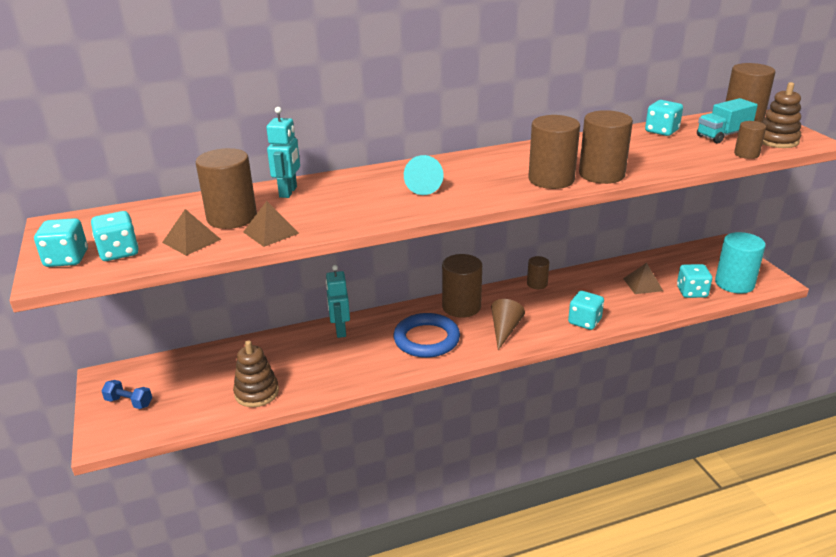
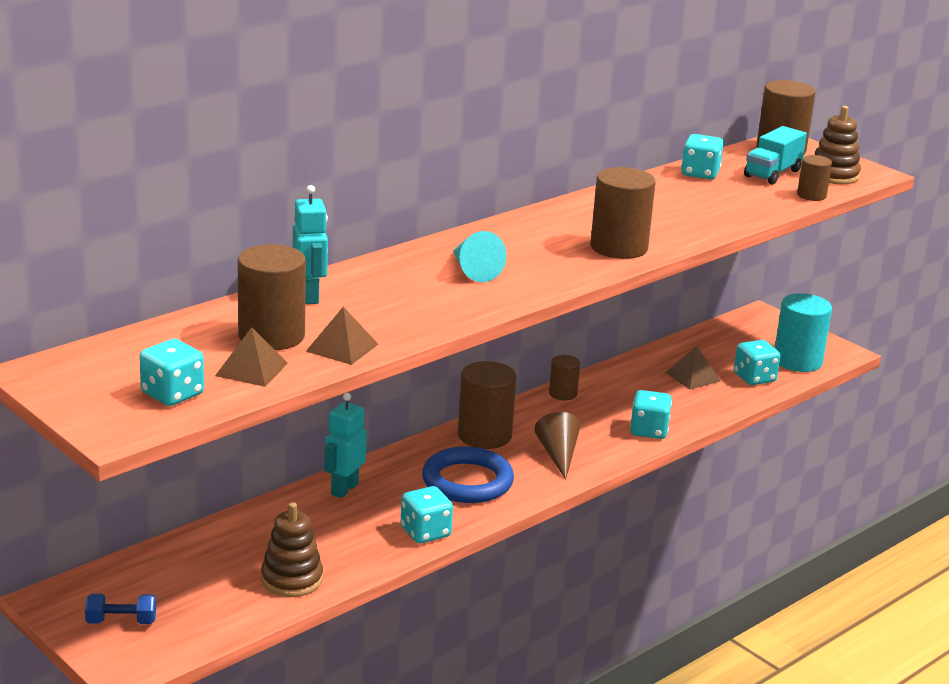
camera: 25 degrees left, 5 degrees down
(66, 259) = (111, 410): turquoise dice -> turquoise dice (425, 532)
(340, 331) = (344, 489): turquoise robot -> turquoise robot turned 60 degrees clockwise
(601, 174) = (671, 236): brown cylinder -> none

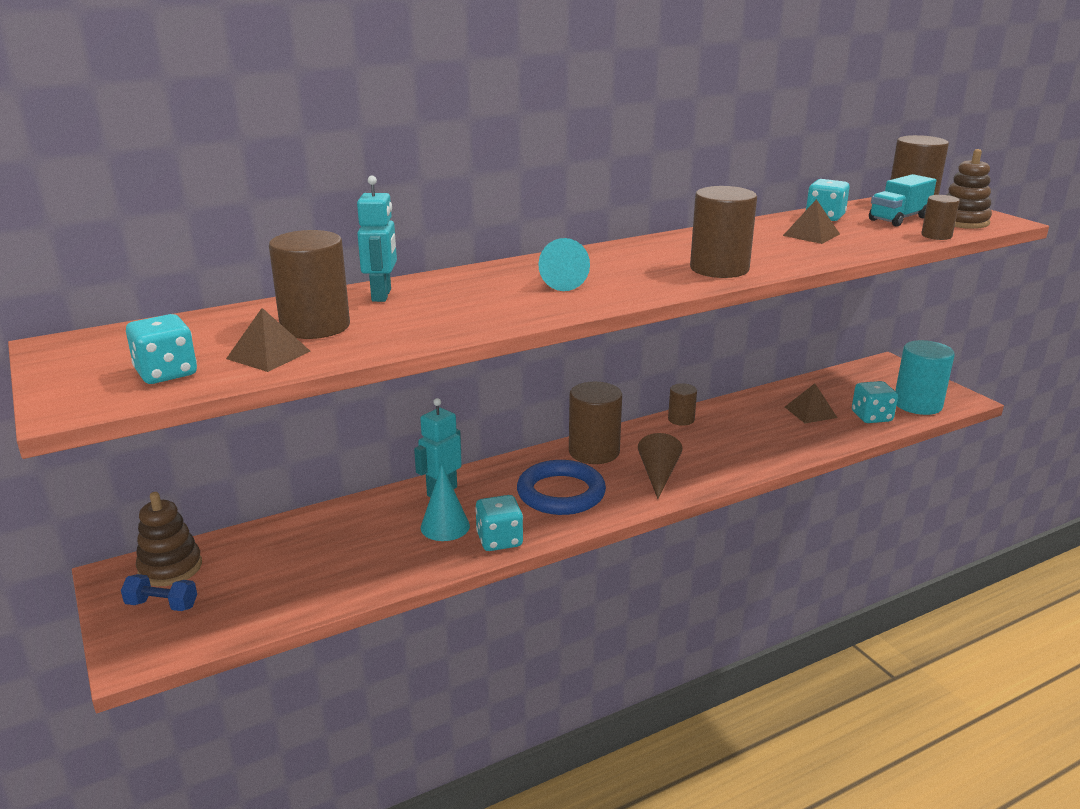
camera: 15 degrees right, 0 degrees up
(292, 579) = (347, 577): brown stacking toy -> brown stacking toy (170, 568)
(342, 347) = (378, 340): brown pyramid -> brown pyramid (811, 235)
(365, 524) = (445, 526): none -> turquoise cone
(649, 430) = (755, 458): turquoise dice -> none

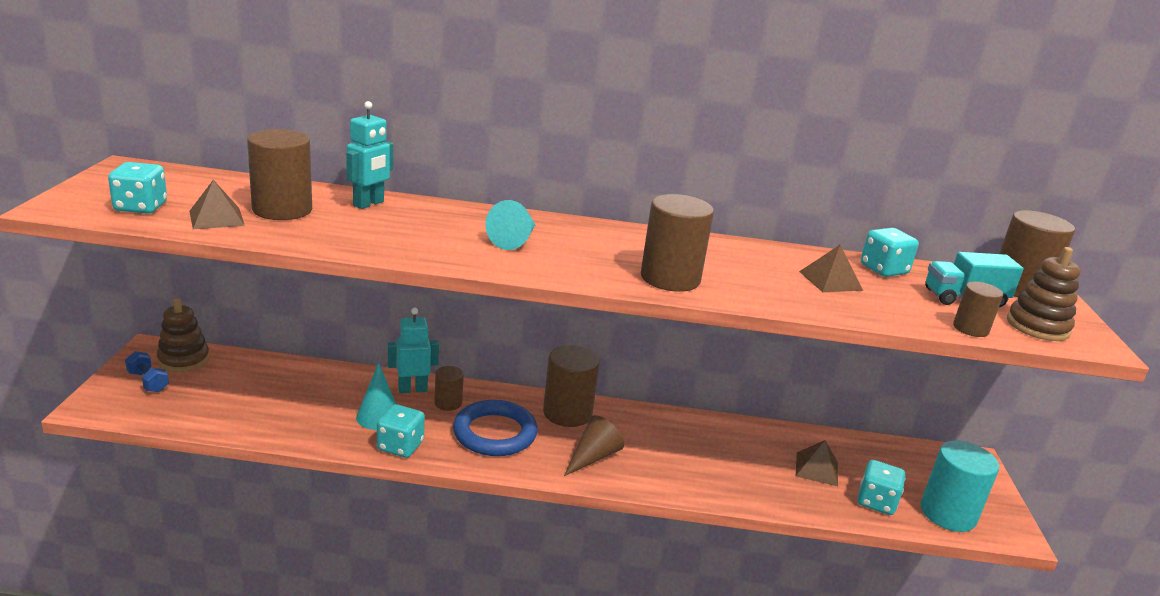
camera: 30 degrees right, 0 degrees up
(681, 419) = (680, 420): brown cylinder -> brown cylinder (448, 403)

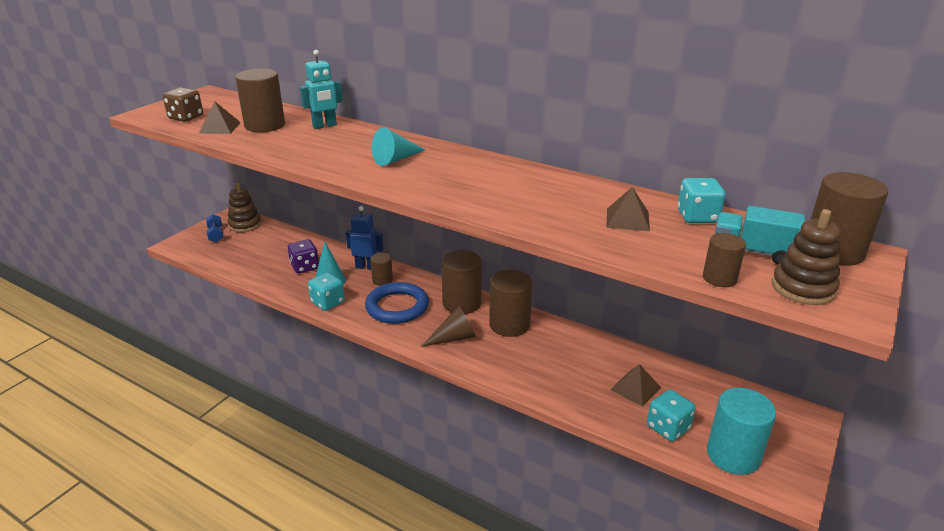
camera: 30 degrees right, 5 degrees up
(140, 207) = (186, 117): turquoise dice -> brown dice
(327, 404) = (305, 267): none -> purple dice
(412, 389) = (366, 267): turquoise robot -> blue robot
(670, 278) = (481, 200): brown cylinder -> brown cylinder (509, 325)

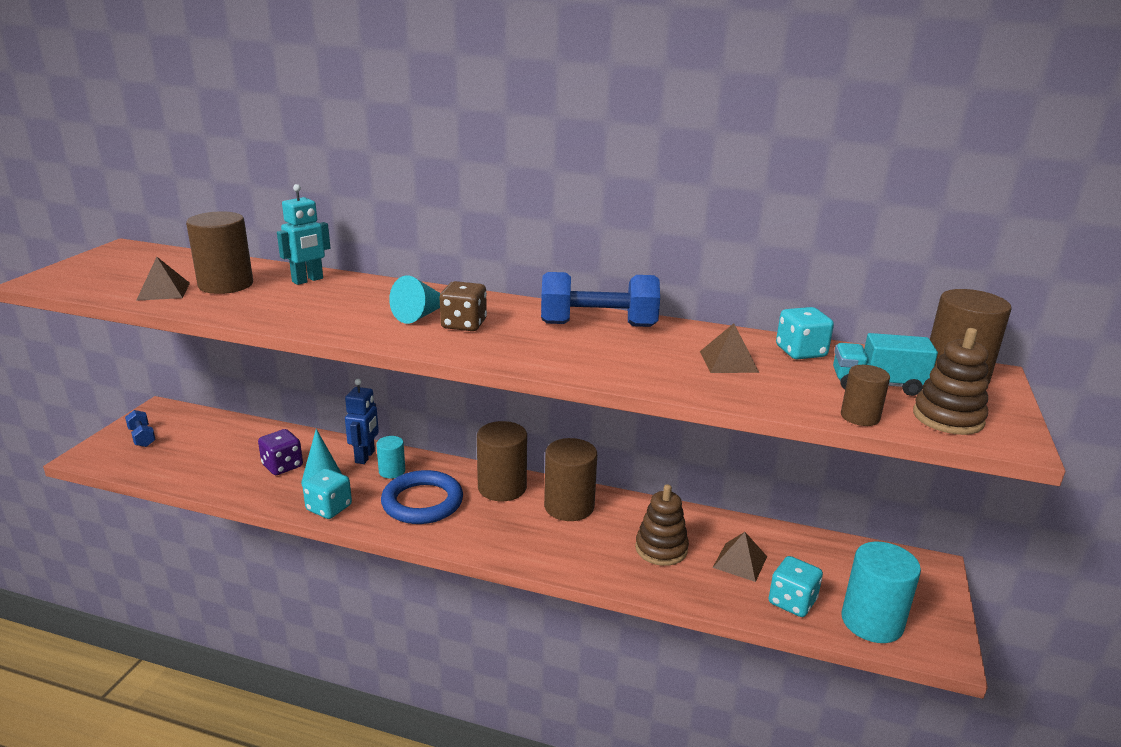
camera: 15 degrees left, 5 degrees down
(186, 117) = (107, 281): brown dice -> brown dice (464, 324)
(245, 225) = (180, 420): brown stacking toy -> brown stacking toy (661, 549)
(366, 267) = (365, 457): blue robot -> blue robot turned 105 degrees clockwise
(382, 280) = (392, 471): brown cylinder -> turquoise cylinder
(454, 338) = (507, 531): brown cone -> none
(532, 179) = (598, 325): none -> blue dumbbell

